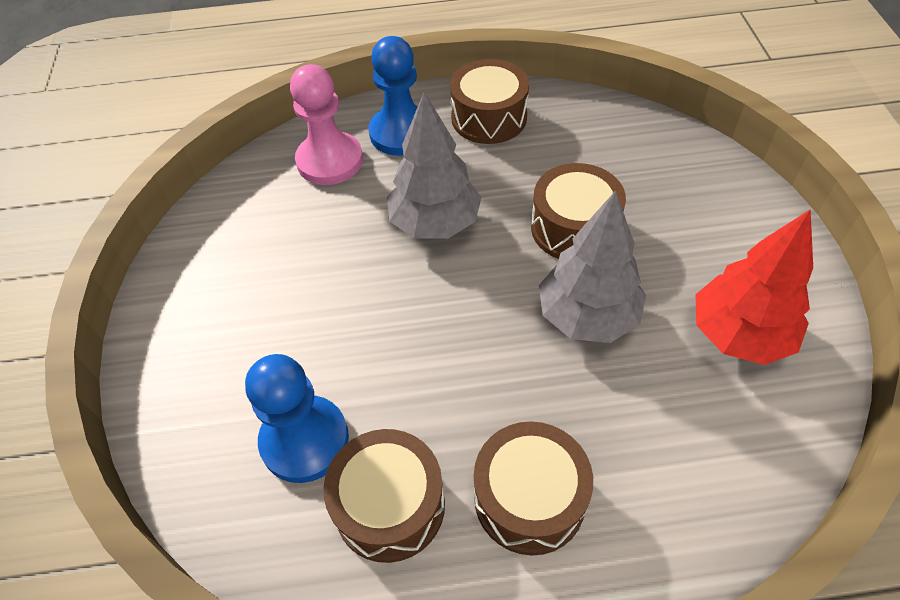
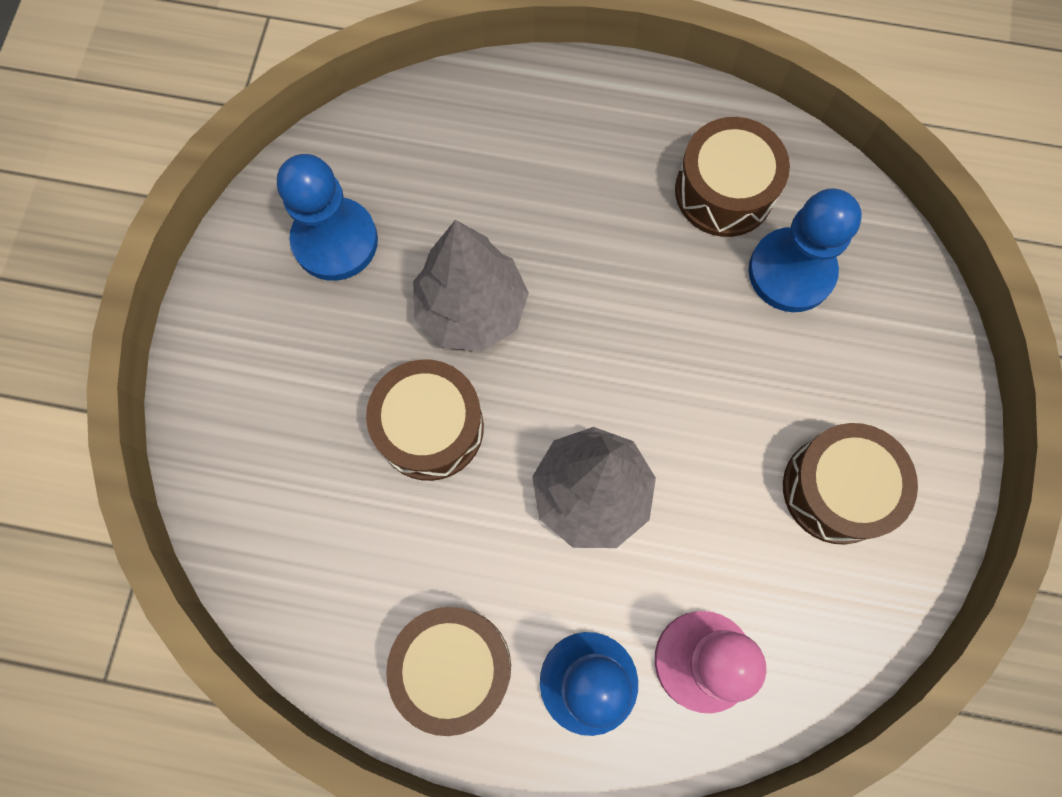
camera: 165 degrees left, 20 degrees up
(529, 498) = (603, 160): brown drum -> brown drum (837, 489)
(739, 334) = (335, 241): red tree -> blue pawn

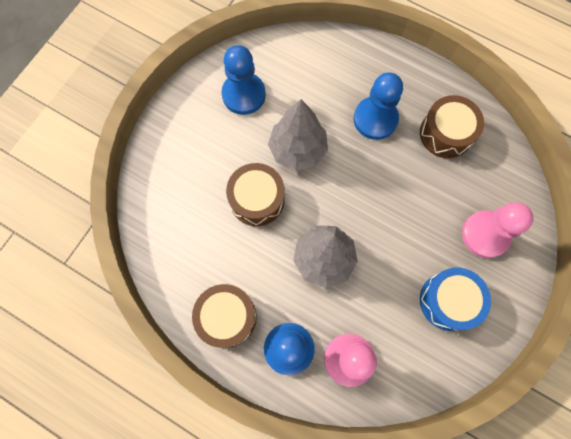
camera: 20 degrees right, 0 degrees up
(791, 272) = (465, 185): blue pawn -> blue pawn (375, 119)
(837, 489) = (448, 301): brown drum -> blue drum
(856, 348) = (485, 234): none -> pink pawn

